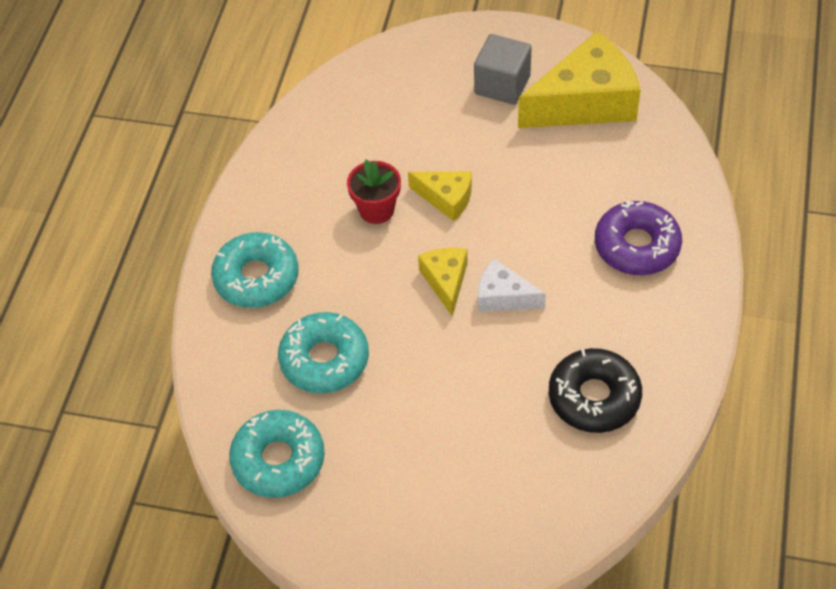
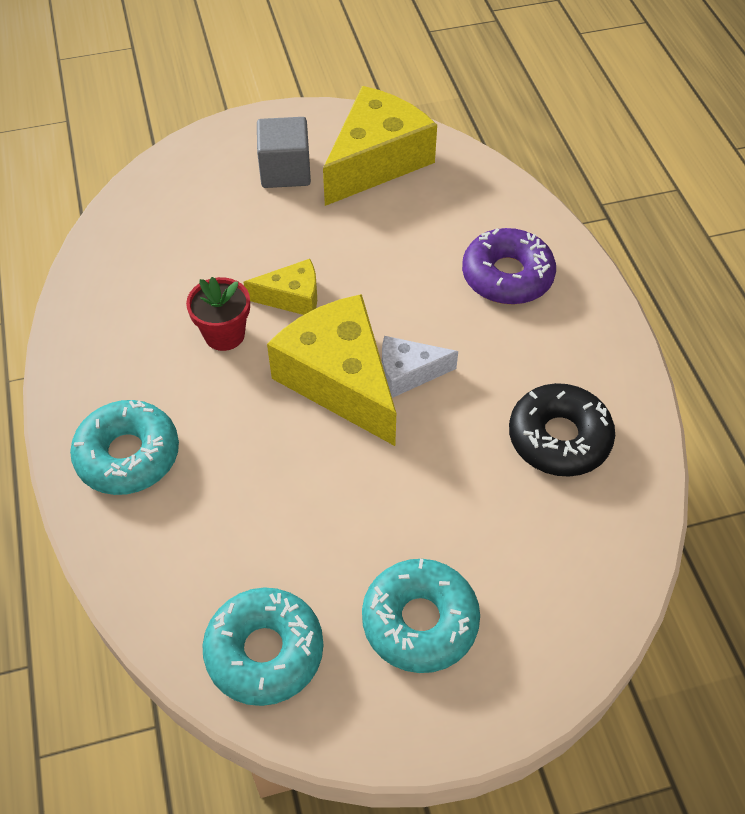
camera: 30 degrees left, 0 degrees up
(324, 360) = (255, 515): turquoise donut -> turquoise donut (420, 621)
(446, 281) = (340, 380): yellow cheese -> yellow cheese, size x1.94

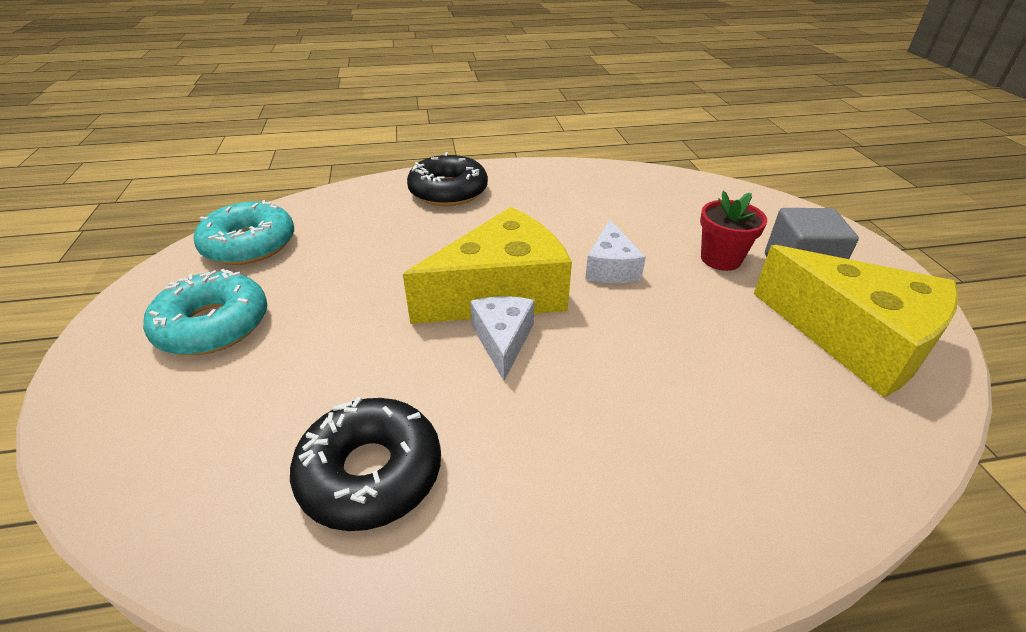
camera: 95 degrees right, 15 degrees down
(128, 455) = (448, 191): turquoise donut -> black donut
(224, 334) = (563, 230): red flower pot -> red flower pot (721, 259)
(292, 297) = (610, 267): yellow cheese -> white cheese
(507, 276) = (667, 455): purple donut -> none

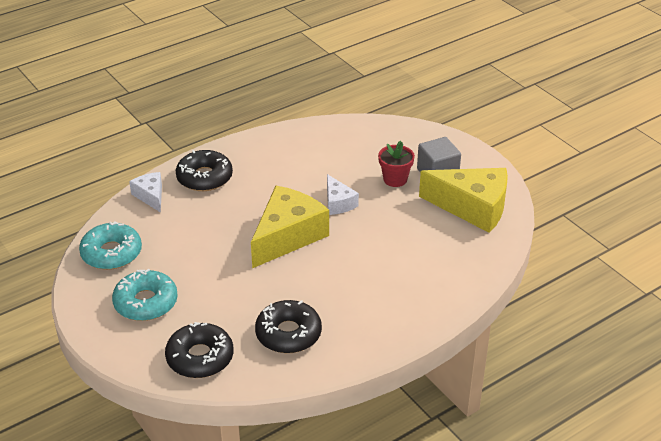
camera: 25 degrees left, 0 degrees up
(181, 459) = (200, 357): none -> black donut
(503, 340) = (306, 261): white cheese -> white cheese (150, 196)

